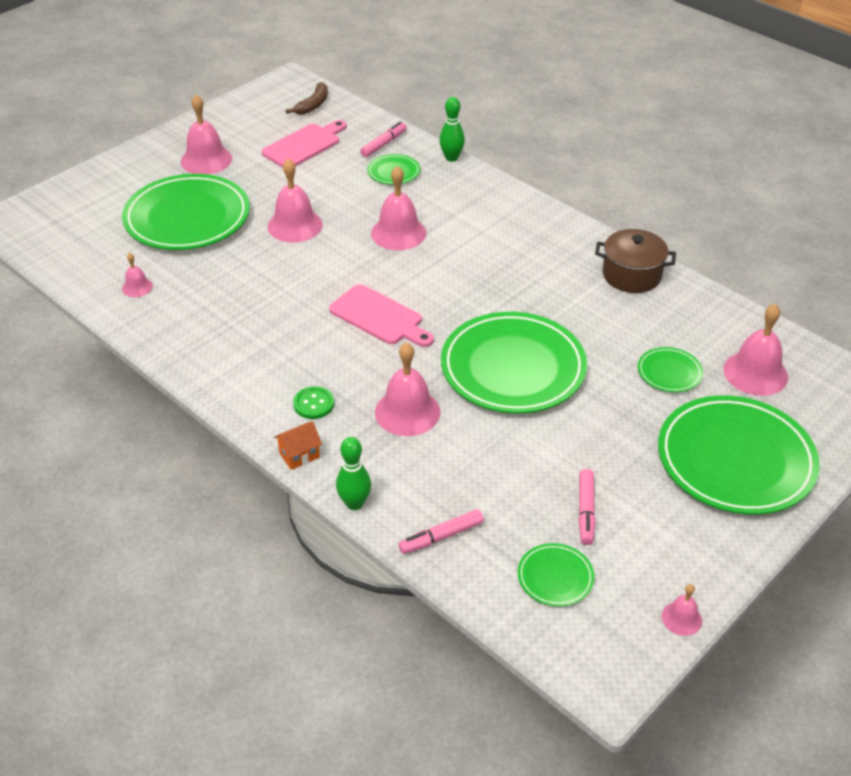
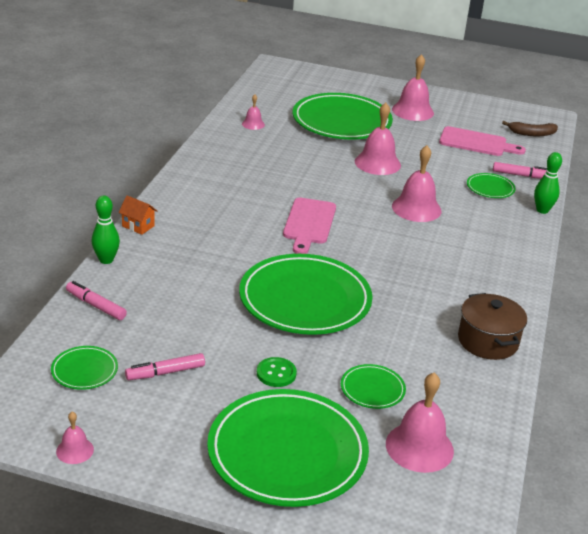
camera: 60 degrees right, 10 degrees down
(314, 404) = (193, 219): green button -> green button (276, 373)
(407, 412) = (215, 260): pink bell -> none

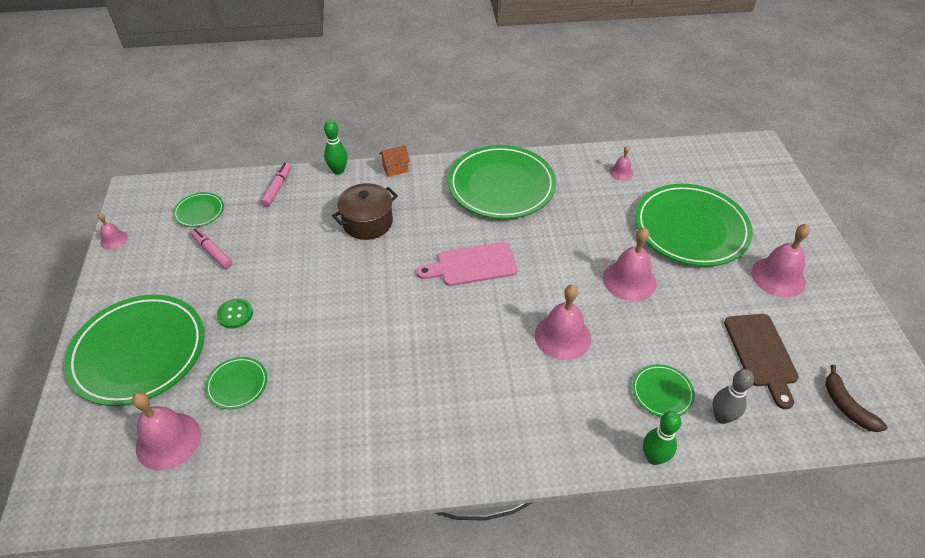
camera: 70 degrees right, 15 degrees up
(138, 226) = (395, 169): orange house -> orange house turned 60 degrees clockwise
(305, 299) = (347, 300): green plate -> green plate (501, 186)
(476, 143) = (761, 354): pink cutting board -> brown cutting board
(487, 341) = (350, 459): brown pot -> brown pot (367, 222)
(521, 175) = (721, 417): pink marker -> grey bowling pin

